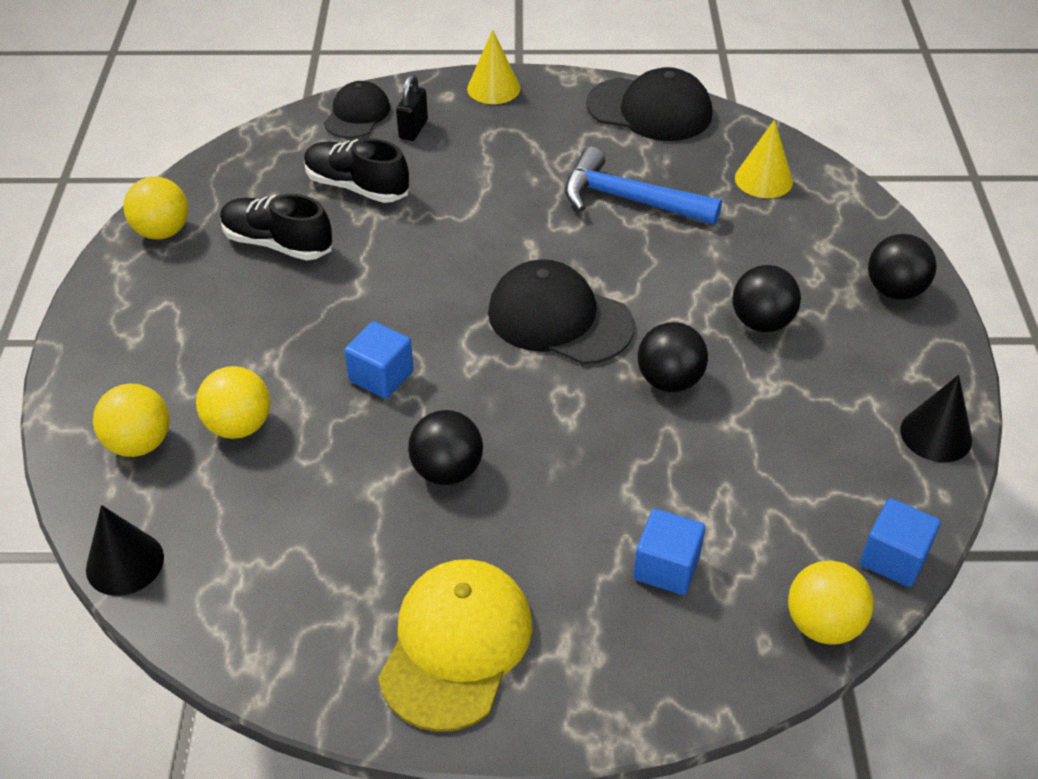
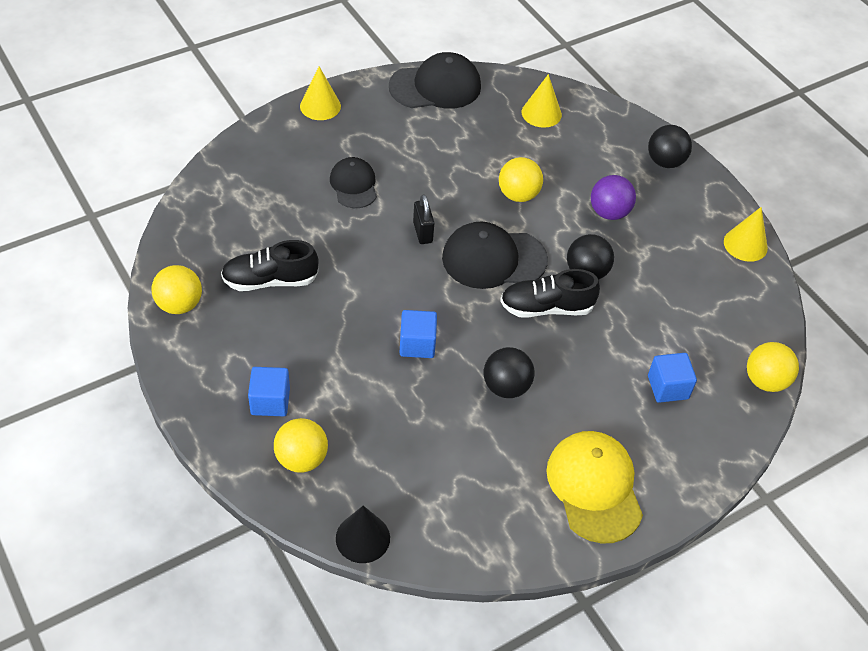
camera: 35 degrees left, 5 degrees up
(239, 426) = (356, 417): yellow ball -> yellow ball (518, 195)
(357, 115) = (241, 161): black cap -> black cap (354, 185)
(357, 187) = (288, 217): black shoe -> black shoe (546, 308)
(413, 129) = (291, 158): black padlock -> black padlock (422, 232)
(629, 200) = (472, 158): blue hammer -> none
(761, 322) = (609, 212): black ball -> purple ball
(893, 558) = (773, 327): blue cube -> blue cube (270, 401)
(936, 435) = (745, 244): black cone -> yellow cone

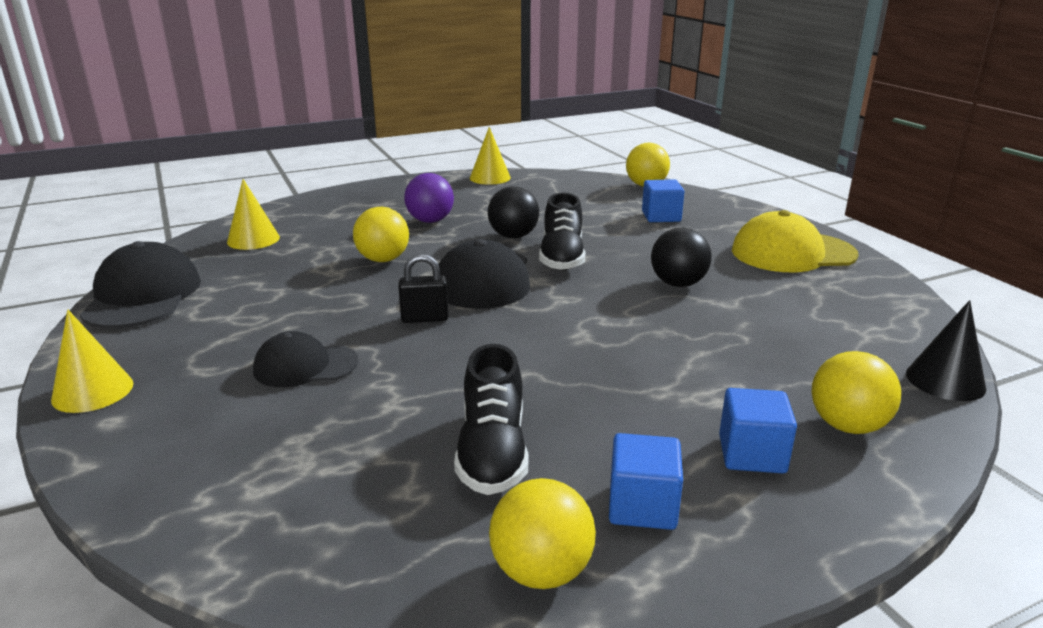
camera: 80 degrees left, 25 degrees down
(417, 344) = (621, 331): blue cube -> blue cube (642, 506)
(665, 162) = (369, 194): black ball -> none

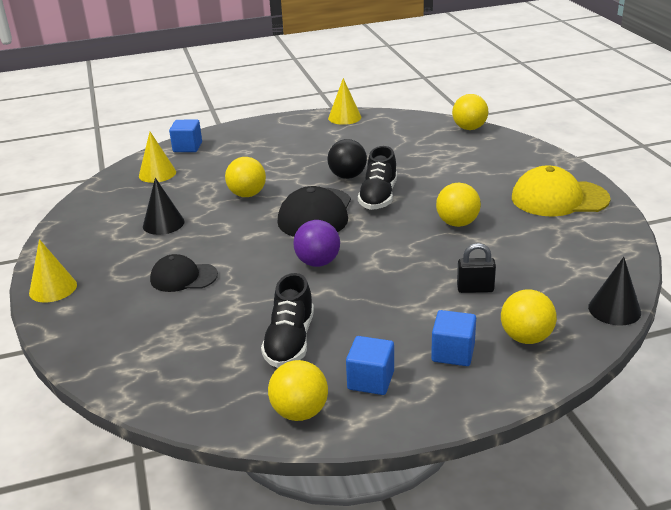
camera: 10 degrees right, 5 degrees up
(143, 296) = (81, 219): black cap -> none
(267, 297) = (163, 223): none -> black cone
(425, 318) = (267, 245): black padlock -> black padlock (475, 289)
(430, 221) = (288, 160): purple ball -> purple ball (318, 262)
(661, 216) = (469, 160): blue cube -> blue cube (187, 147)
(678, 284) = (457, 223): black ball -> yellow ball

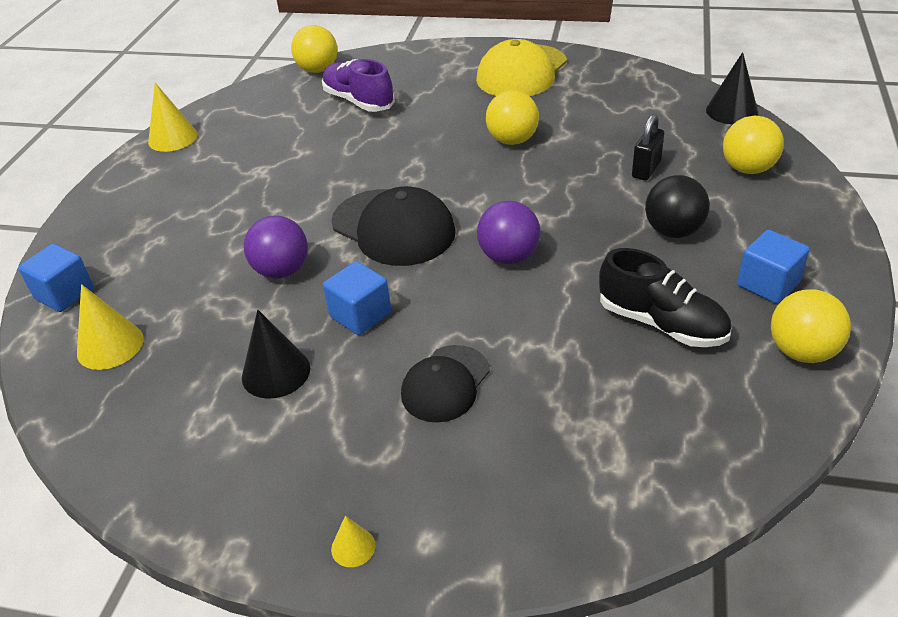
camera: 60 degrees left, 10 degrees up
(53, 288) = (353, 547): yellow cone -> yellow cone, size x0.53
(247, 194) = (282, 271): yellow ball -> purple ball
(347, 176) = (329, 179): black ball -> black ball (673, 231)
(378, 197) = (403, 172): black shoe -> none
(446, 154) = (358, 101): none -> purple shoe
(453, 353) = (748, 217): blue cube -> blue cube (360, 315)

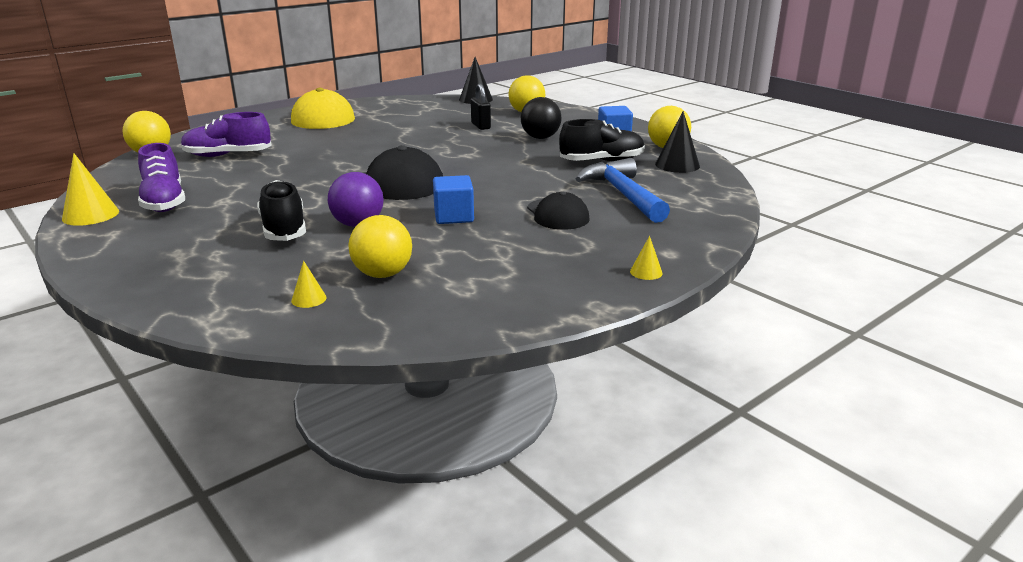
camera: 55 degrees left, 15 degrees down
(64, 294) = (196, 302): blue cube -> none
(110, 345) = (309, 299): yellow cone -> yellow cone, size x0.53
(228, 147) = (164, 202): none -> purple shoe
(233, 239) = (284, 229): none -> black shoe
(276, 372) = (458, 253): black cone -> black cone (677, 165)
(509, 257) = (483, 171): purple ball -> none
(512, 140) = (381, 138): yellow ball -> yellow ball (383, 274)
(570, 403) = (623, 194): none -> blue hammer

